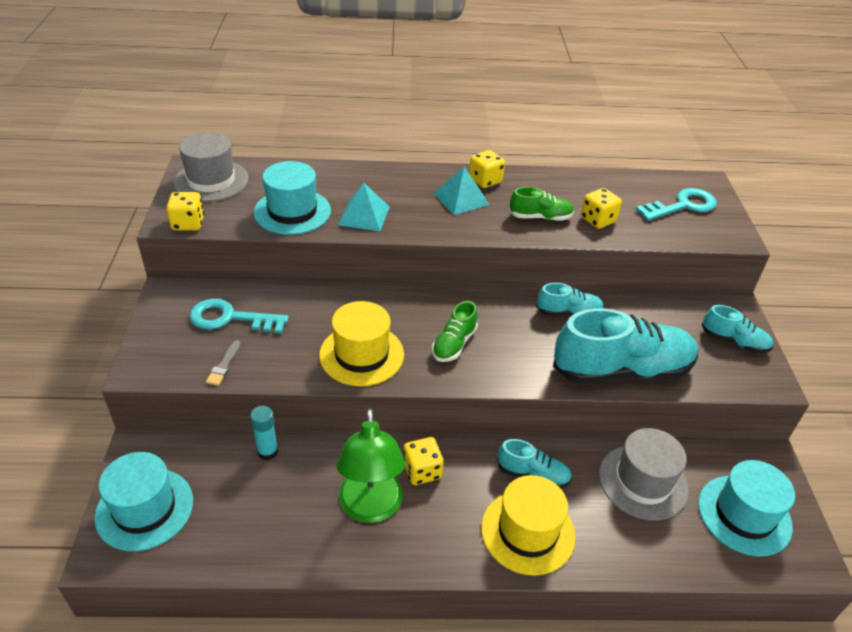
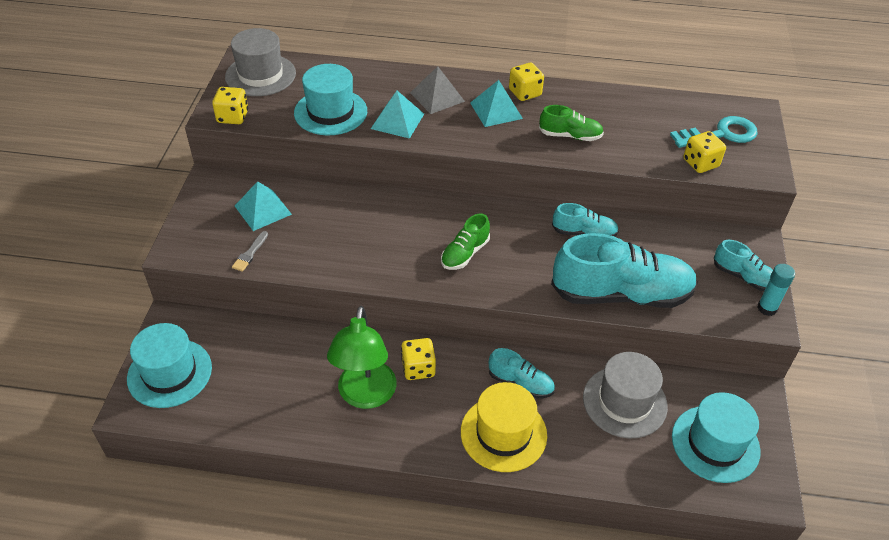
camera: 10 degrees right, 5 degrees up
(230, 318) = (263, 210): turquoise key -> turquoise pyramid
(267, 452) = (282, 335): turquoise glue stick -> turquoise glue stick (767, 308)
(361, 354) = (376, 255): yellow hat -> none
(399, 190) = (437, 97): none -> grey pyramid
(598, 220) = (628, 143): yellow dice -> yellow dice (700, 163)

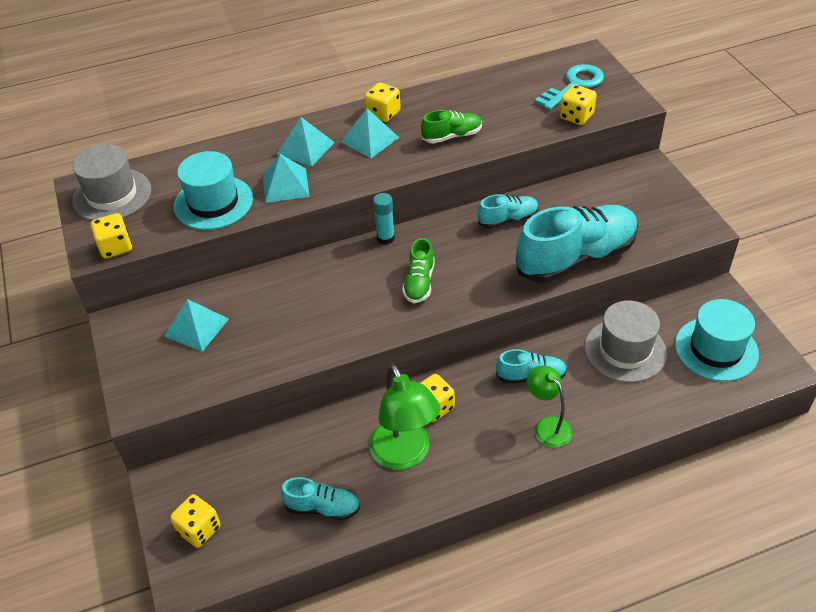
camera: 25 degrees left, 0 degrees up
(169, 373) = (199, 529): turquoise hat -> yellow dice
(250, 253) = (216, 373): grey brush -> none
(437, 97) = (305, 148): grey pyramid -> turquoise pyramid
(503, 433) = (547, 426): yellow hat -> green lamp
(744, 277) = (660, 200): turquoise shoe -> turquoise shoe (322, 507)
(767, 308) = (694, 218): turquoise glue stick -> turquoise glue stick (385, 238)

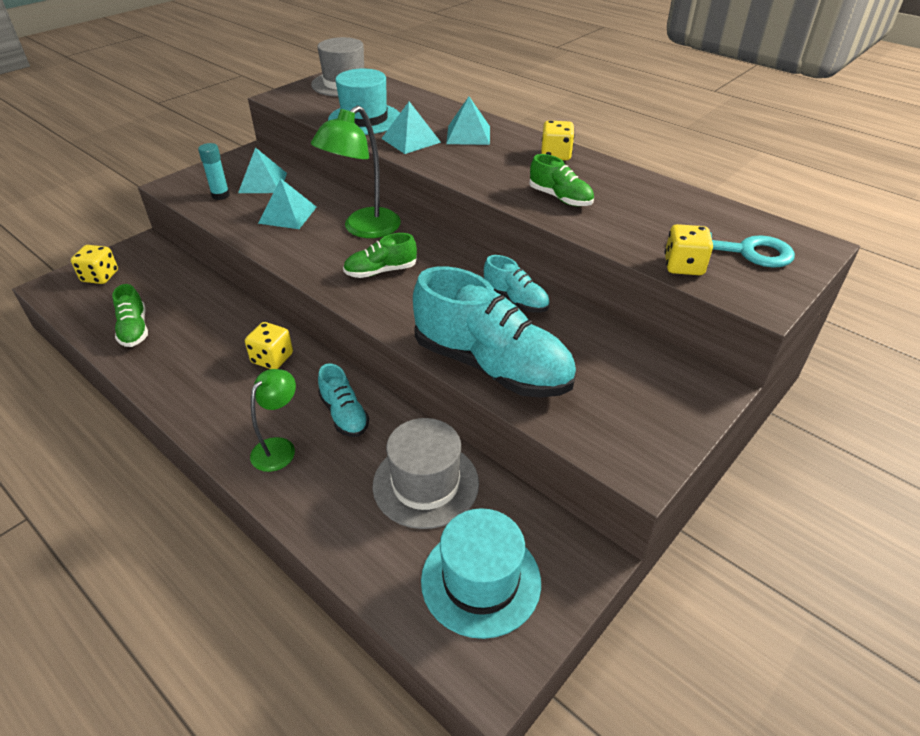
camera: 60 degrees right, 5 degrees down
(116, 247) = (288, 101): yellow dice -> none
(322, 507) = (134, 329): turquoise shoe -> green shoe
(369, 139) = (510, 159): turquoise pyramid -> turquoise pyramid (287, 215)
(385, 238) = (428, 235): turquoise glue stick -> turquoise glue stick (220, 195)
(405, 455) = (207, 358): green lamp -> green lamp (364, 229)

